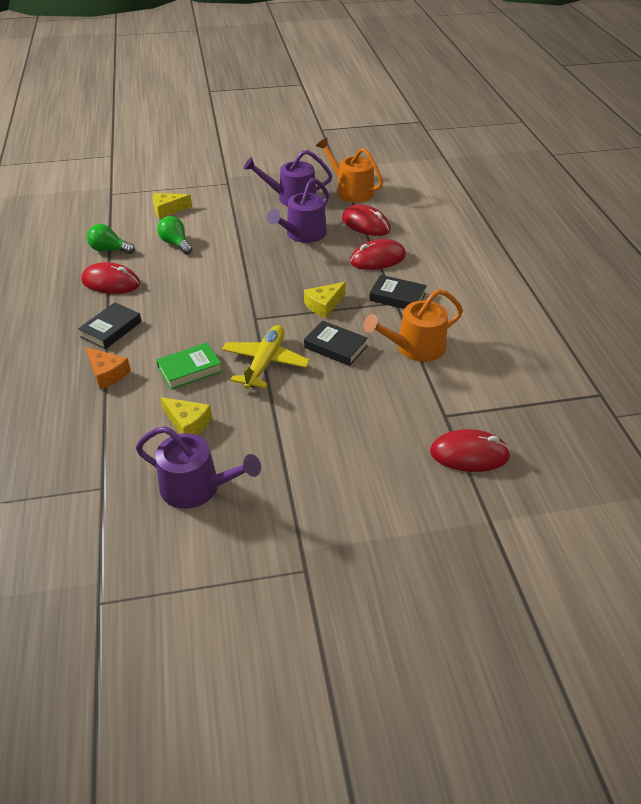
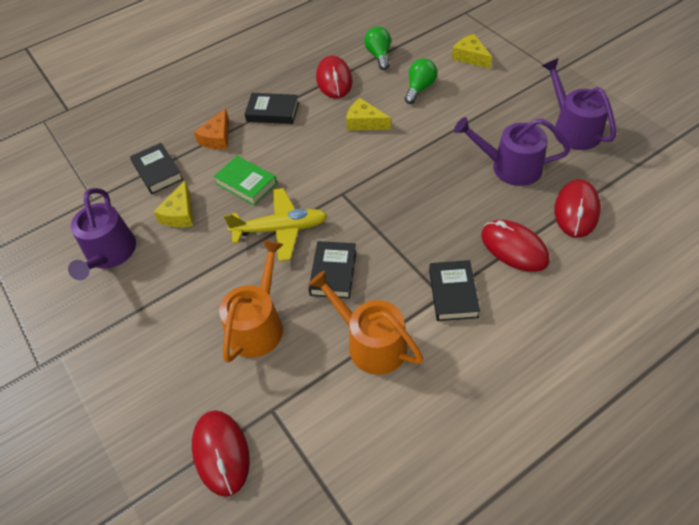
camera: 70 degrees right, 10 degrees up
(111, 427) = (157, 171): none -> black book
(324, 305) = (396, 236): yellow cheese -> yellow cheese (364, 122)
(351, 191) = (637, 170): orange watering can -> orange watering can (258, 325)

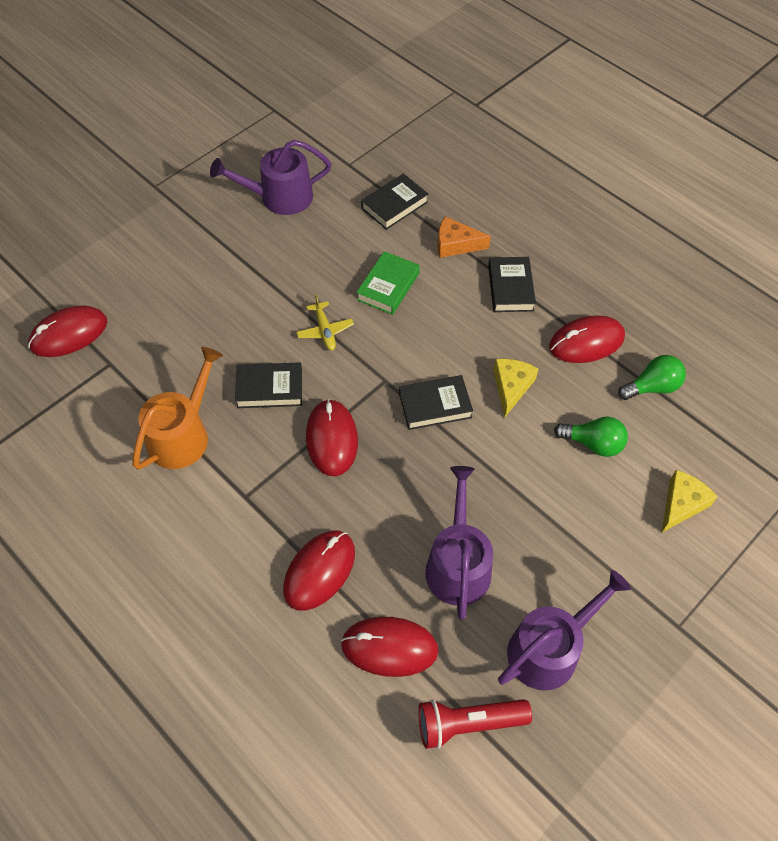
camera: 75 degrees right, 5 degrees up
(180, 214) = (337, 239): yellow cheese -> none
(258, 325) = (201, 334): orange watering can -> none
(281, 229) = (325, 331): yellow plane -> yellow plane, size x0.56
(393, 232) = (332, 439): none -> red mouse
(453, 293) = (248, 507): black book -> black book (435, 405)
(629, 174) = (468, 723): none -> red flashlight

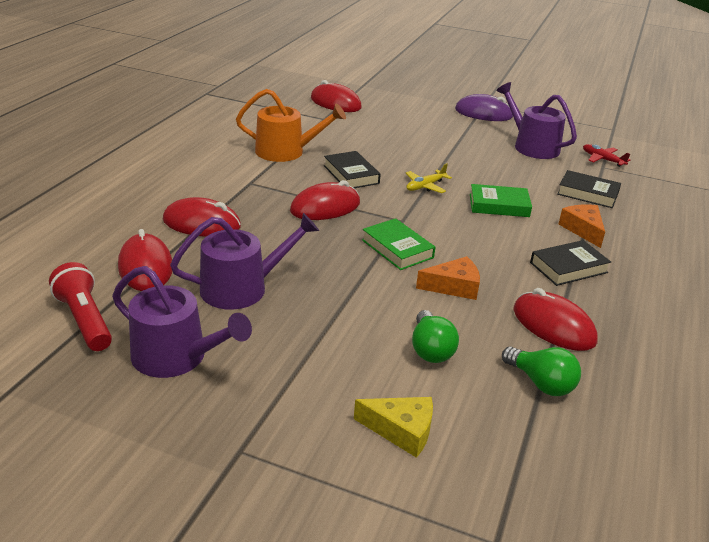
camera: 65 degrees right, 25 degrees down
(179, 199) = (483, 113): none -> purple mouse
(334, 156) = (602, 159): none -> red plane
(435, 405) = (397, 249): black book -> green book
(511, 387) = (454, 287): yellow cheese -> orange cheese

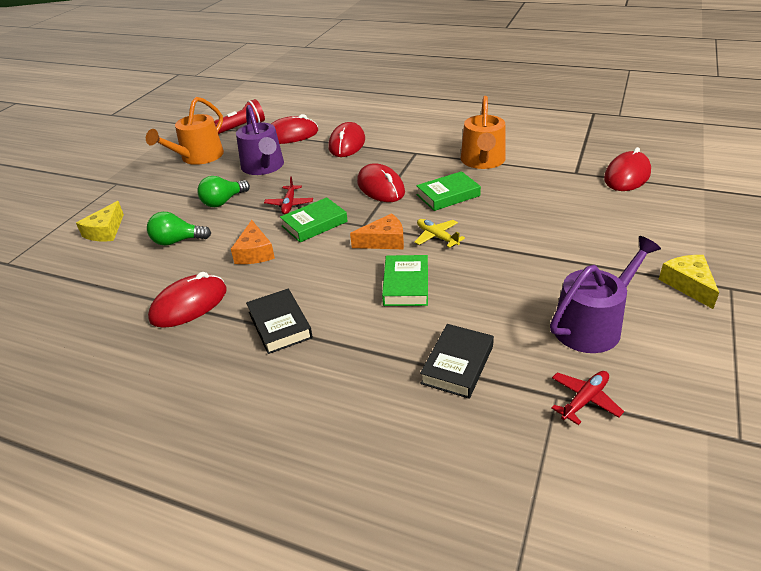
camera: 95 degrees right, 5 degrees up
(176, 357) = (198, 157): purple watering can -> orange watering can
(351, 174) = (448, 195): black book -> green book
(351, 265) = (289, 204): none -> red plane
(483, 113) = (688, 284): purple mouse -> yellow cheese
(541, 383) = (122, 291): green light bulb -> green light bulb (223, 201)
(583, 230) = (359, 346): orange cheese -> orange cheese (384, 241)

